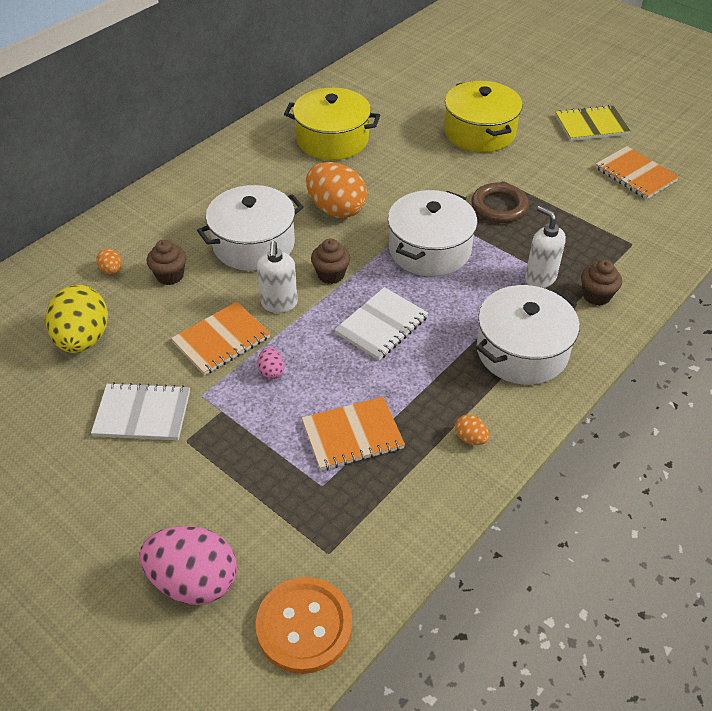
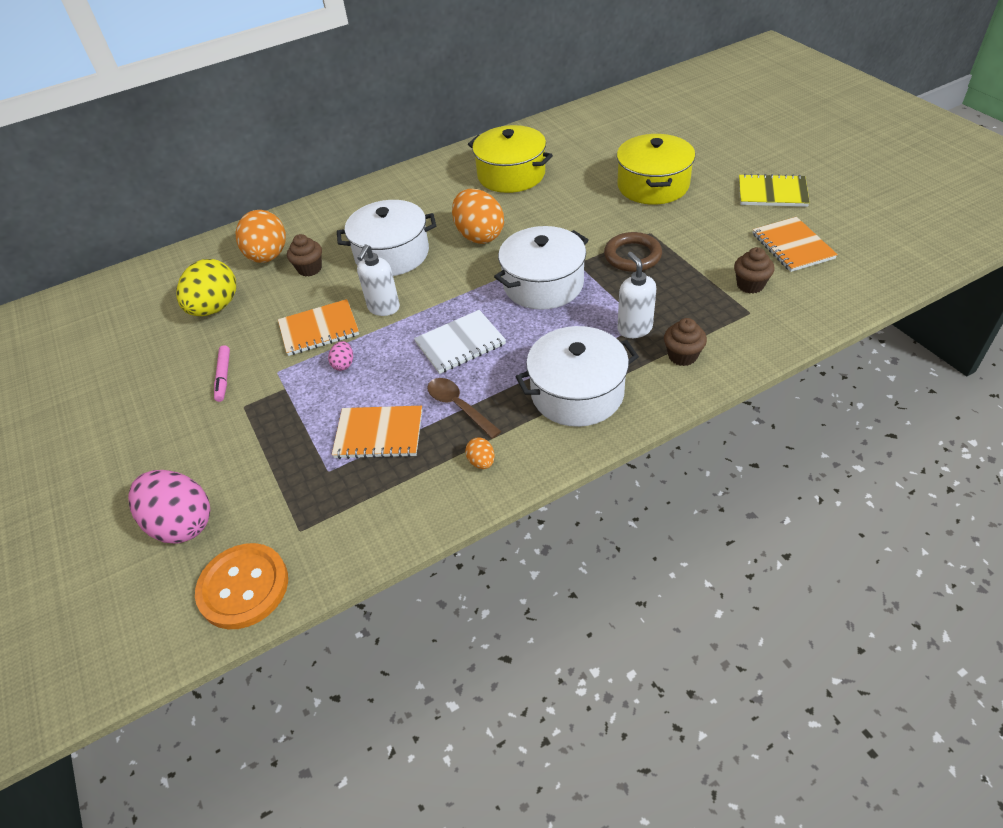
camera: 25 degrees right, 0 degrees up
(111, 270) = (268, 257): orange egg -> orange egg, size x2.29
(142, 414) = (223, 377): white notebook -> pink marker
(331, 274) = (442, 291): brown cupcake -> brown cupcake (750, 285)
(417, 389) = (459, 407): none -> brown spoon

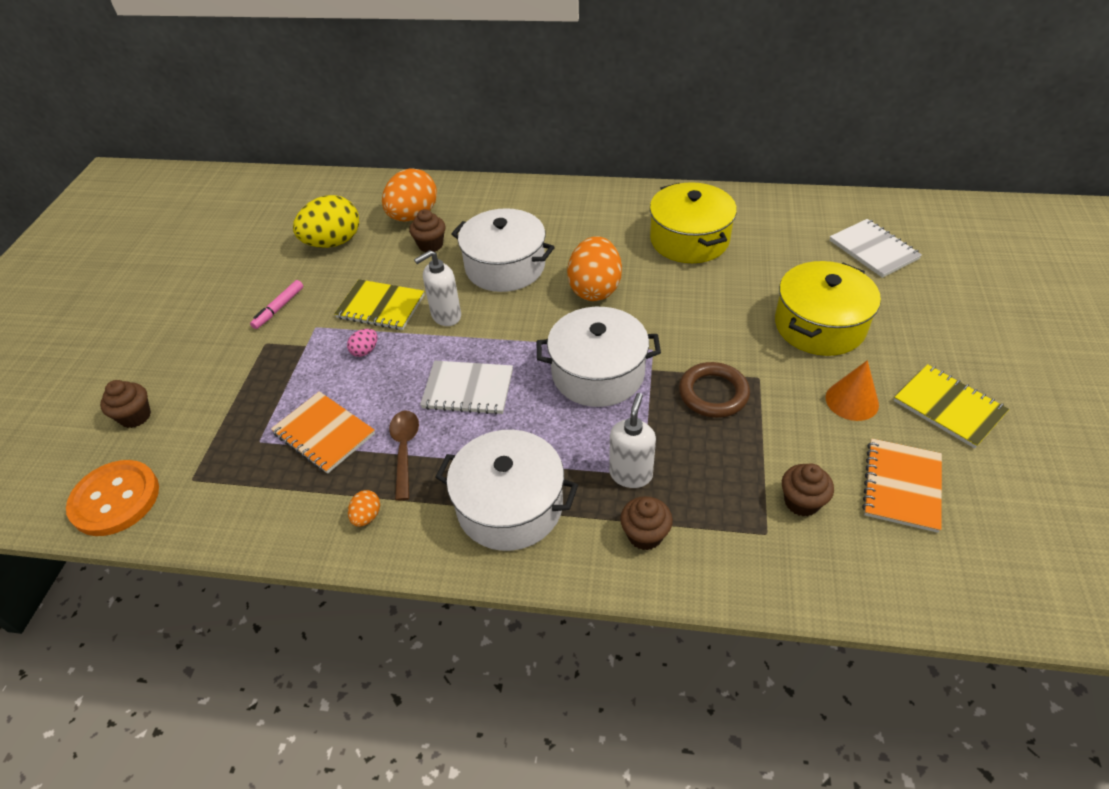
camera: 35 degrees right, 0 degrees up
(182, 523) = (135, 416): pink egg -> brown cupcake
(319, 329) = (380, 307): orange notebook -> yellow notebook
(637, 128) = (873, 250): none -> white notebook
(717, 217) = (852, 401): none -> orange cone

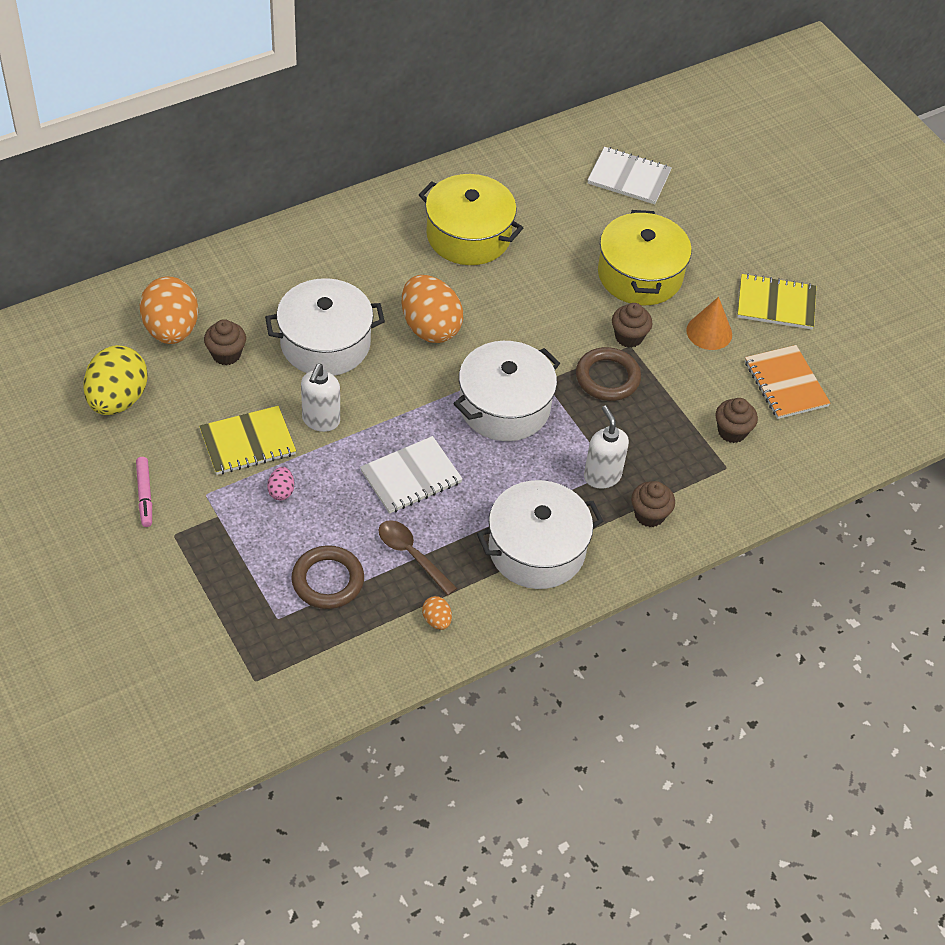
camera: 45 degrees left, 5 degrees up
(115, 499) = (206, 734): orange button -> none
(135, 416) = (130, 665): brown cupcake -> brown cupcake (629, 337)
(324, 434) = (328, 580): orange notebook -> brown ring

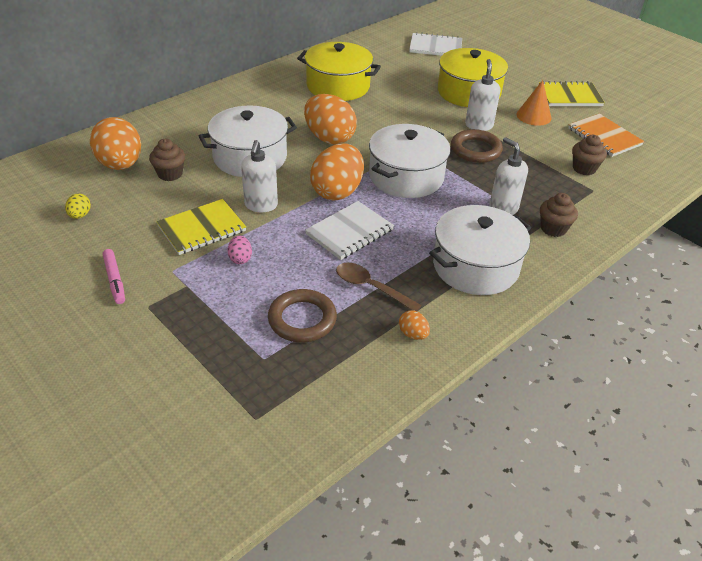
camera: 10 degrees left, 10 degrees down
(118, 399) = (80, 215): yellow egg -> yellow egg, size x0.44
(415, 415) = (337, 191): none -> orange egg
(629, 337) = (479, 125): brown cupcake -> white soap dispenser

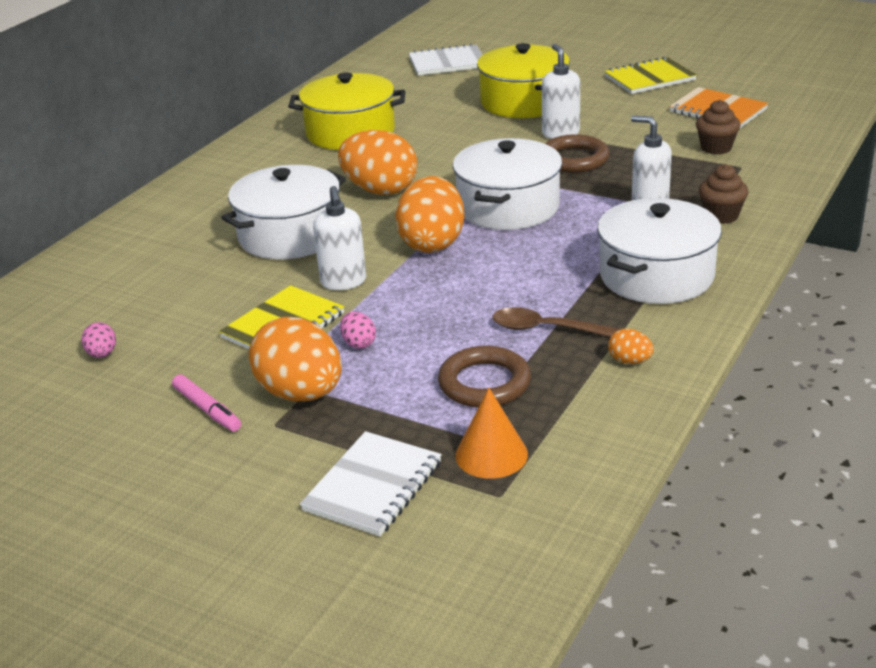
camera: 15 degrees left, 10 degrees down
(80, 215) = (102, 354): yellow egg -> pink egg
(120, 165) = (116, 286): orange egg -> orange egg (301, 394)
(170, 174) = (194, 279): brown cupcake -> none
(349, 232) = (478, 281): white notebook -> white notebook (373, 486)
(533, 116) = (620, 108): orange cone -> orange cone (491, 454)

